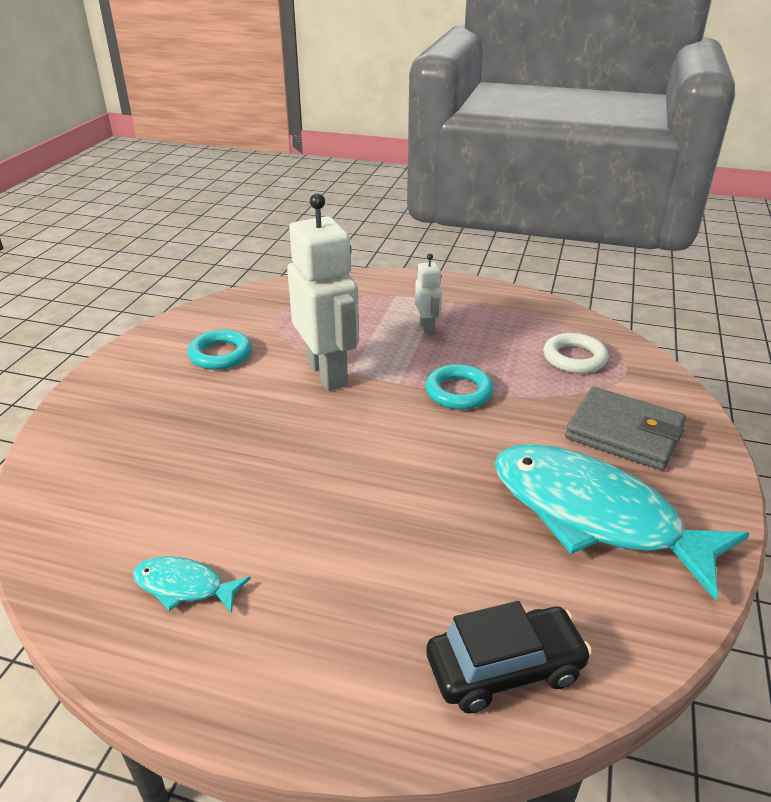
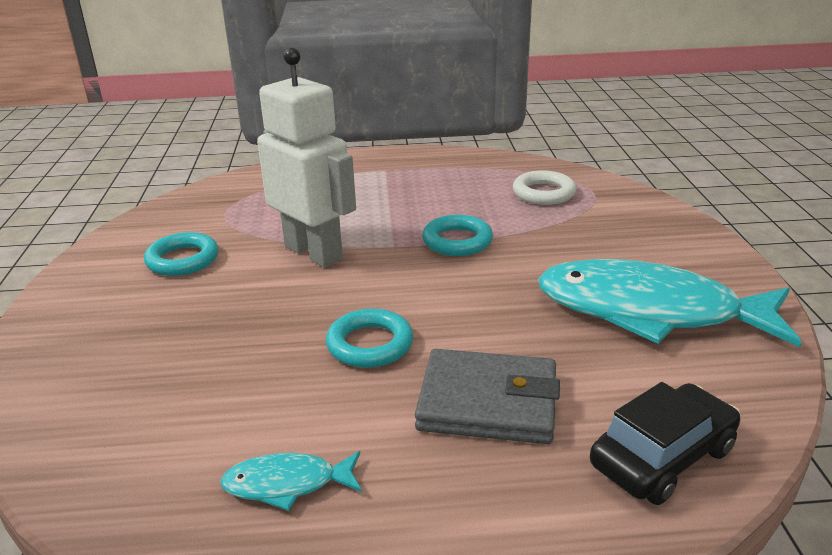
camera: 20 degrees left, 5 degrees down
(321, 477) = (370, 344): none -> turquoise ring
(427, 328) = (389, 195): white robot -> none
(624, 433) = (628, 242): grey wallet -> grey wallet (488, 403)

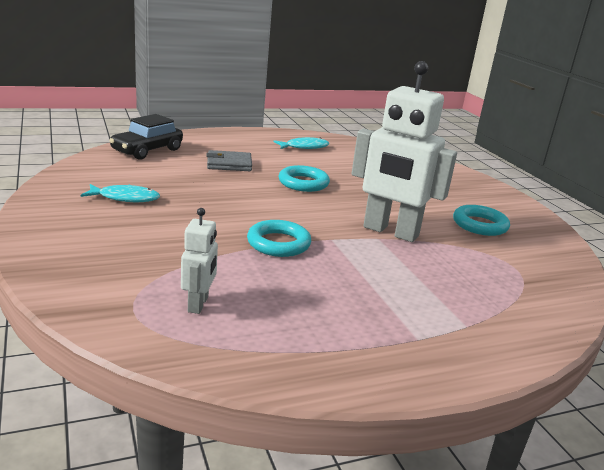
camera: 160 degrees right, 5 degrees down
(488, 403) = (229, 164): grey wallet -> grey wallet, size x0.66
(543, 193) = (198, 304): white ring -> white robot
(649, 311) = (125, 198): turquoise fish -> turquoise fish, size x0.43

